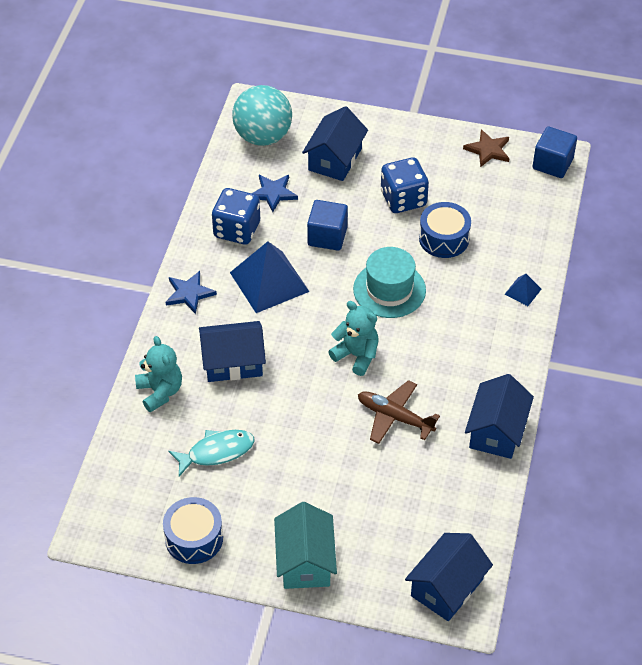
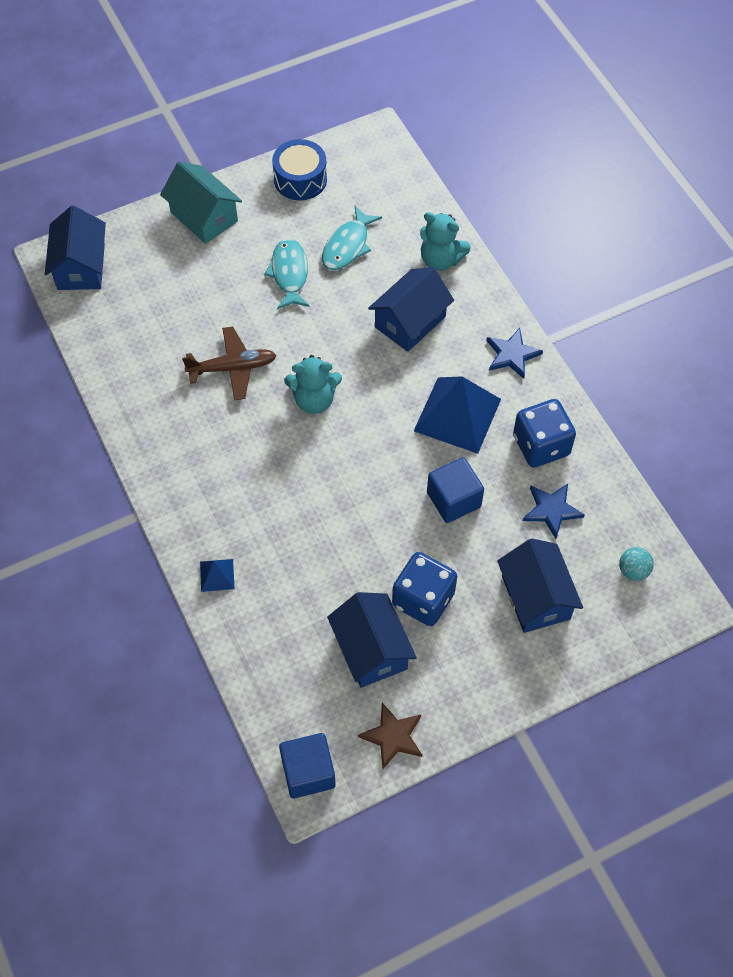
camera: 140 degrees right, 10 degrees up
(263, 136) = (633, 570): turquoise ball -> turquoise ball, size x0.43
(283, 461) = (289, 273): none -> turquoise fish
(389, 290) = (344, 484): turquoise hat -> none
(444, 238) = (342, 580): blue drum -> none
(496, 431) = (135, 415): blue house -> blue house (371, 649)

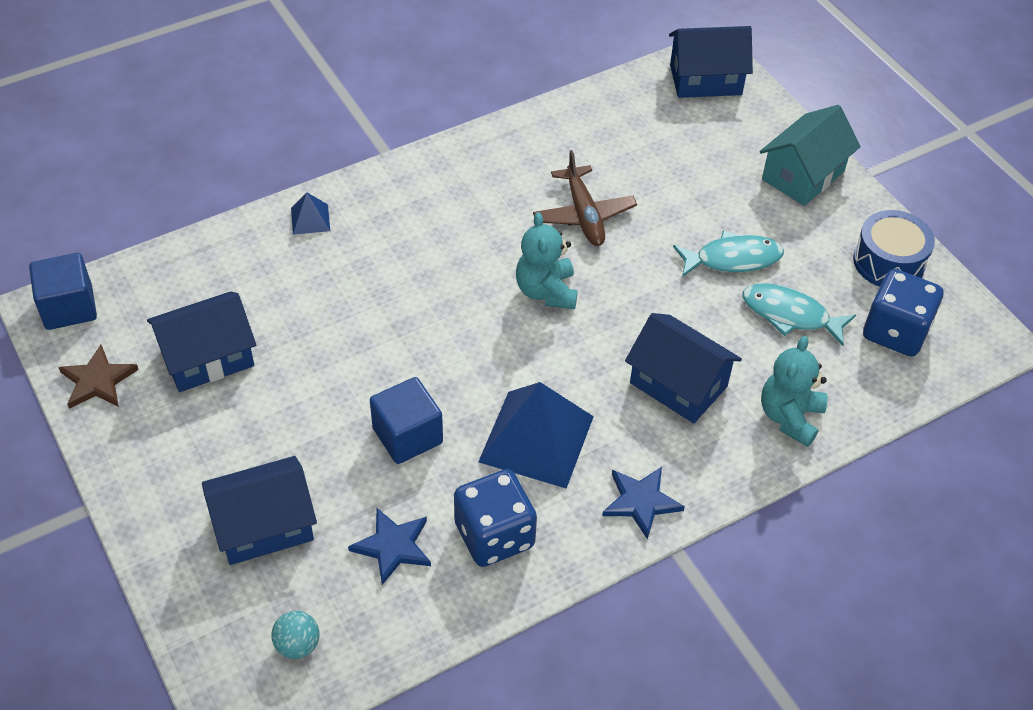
camera: 85 degrees right, 10 degrees down
(423, 599) = (269, 406): blue dice -> blue dice (895, 332)

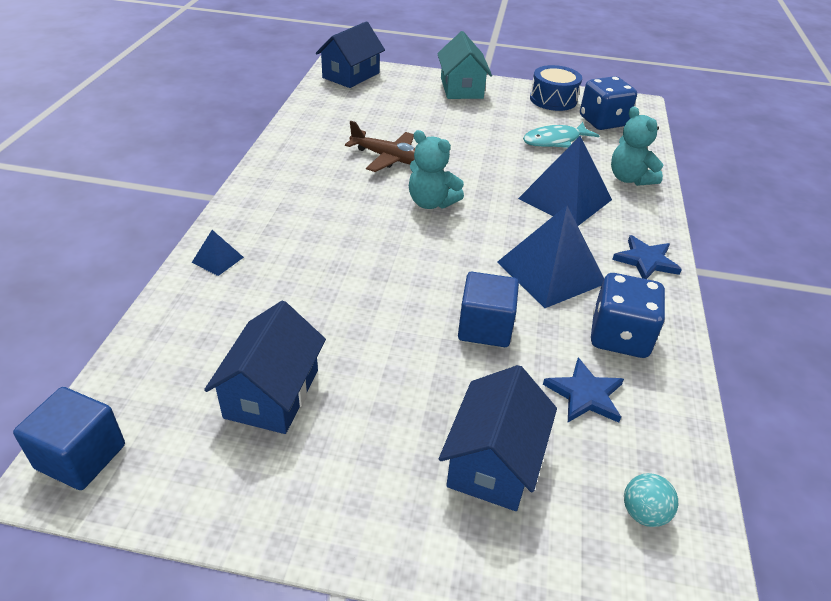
camera: 50 degrees left, 10 degrees down
(97, 381) = (196, 487): brown star -> none
(678, 384) = (565, 199): blue house -> blue pyramid
(733, 259) = (492, 135): turquoise fish -> none

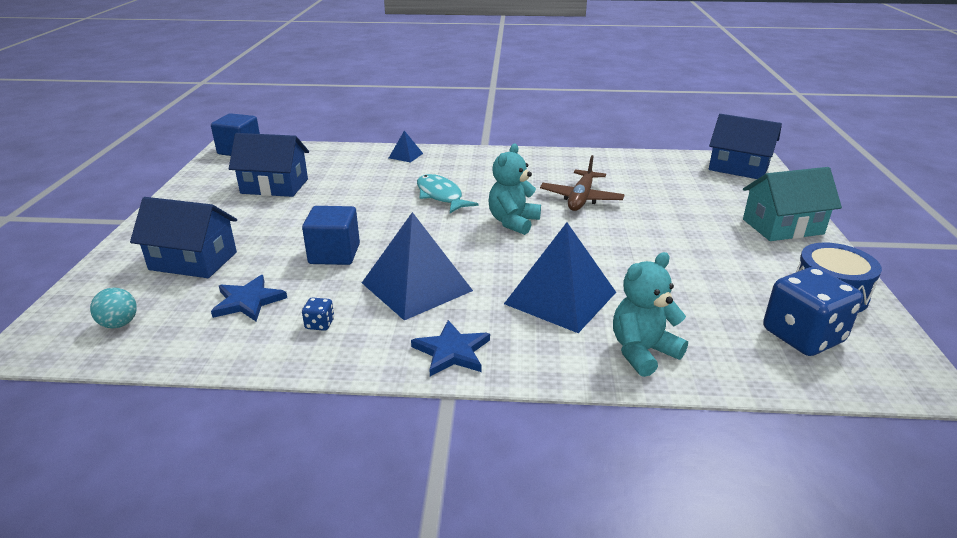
camera: 85 degrees right, 10 degrees down
(555, 141) = (701, 293): turquoise fish -> turquoise fish (440, 196)
(619, 337) = (320, 324): blue dice -> blue dice, size x0.41

